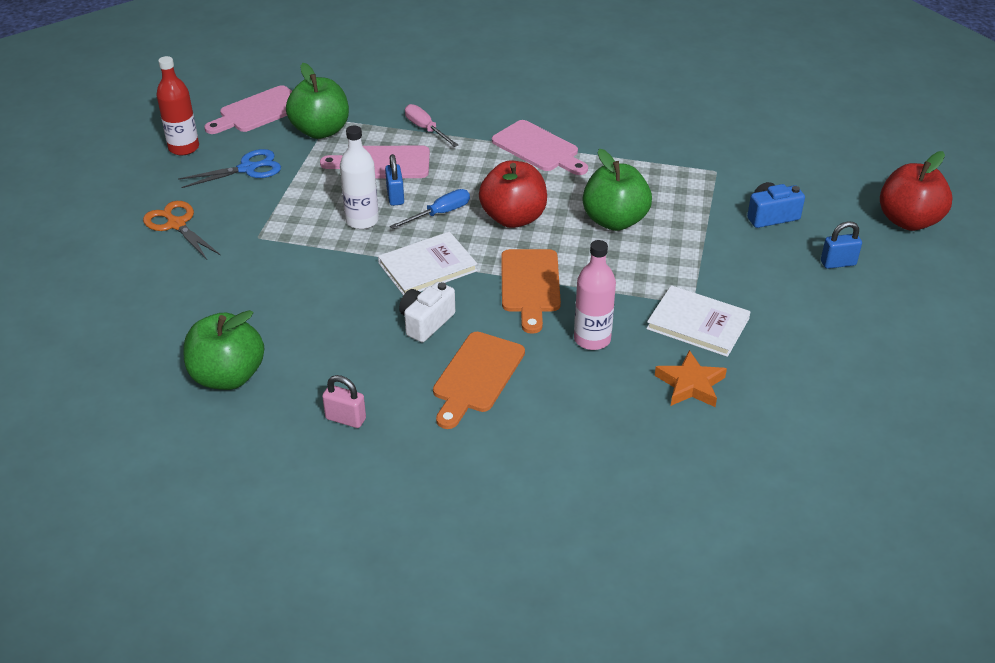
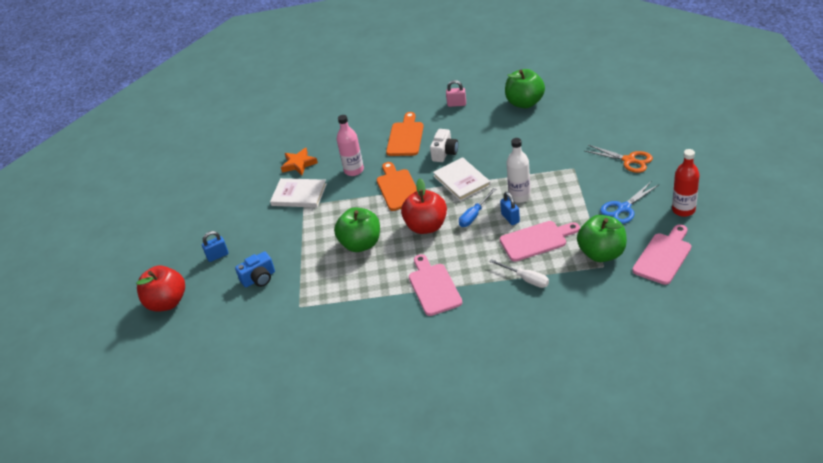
camera: 170 degrees right, 0 degrees up
(426, 129) = (526, 279): pink screwdriver -> white screwdriver
(427, 267) = (461, 181): white book -> white book turned 75 degrees counterclockwise
(538, 148) = (433, 287): pink cutting board -> pink cutting board turned 45 degrees clockwise

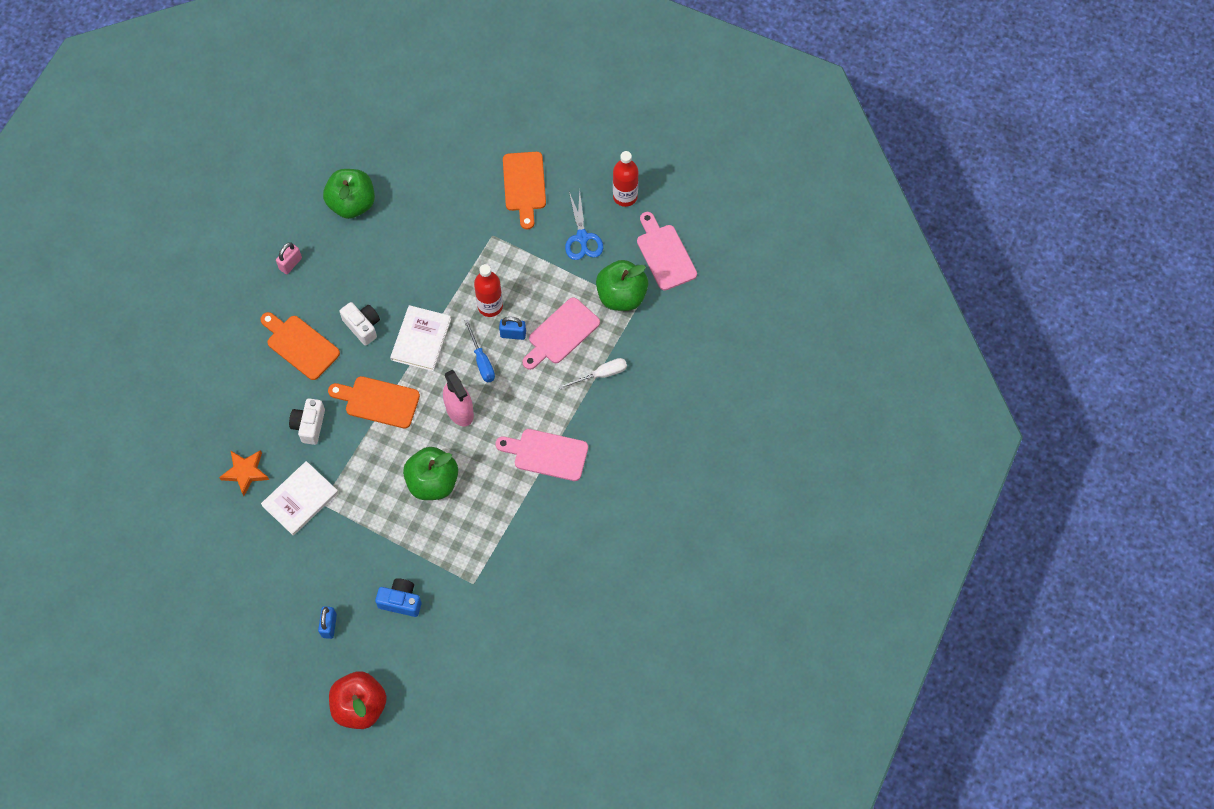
camera: 65 degrees left, 25 degrees up
(259, 278) = (401, 601): blue camera -> blue camera turned 75 degrees counterclockwise
(354, 170) = (309, 425): pink bottle -> white camera
(426, 226) = (459, 410): red apple -> pink spray bottle
(461, 181) = (421, 339): white book -> white book turned 75 degrees counterclockwise
(519, 196) = (490, 306): white bottle -> red bottle
(536, 240) = (561, 333): pink cutting board -> pink cutting board turned 150 degrees counterclockwise
(629, 160) = (524, 185): orange scissors -> orange cutting board

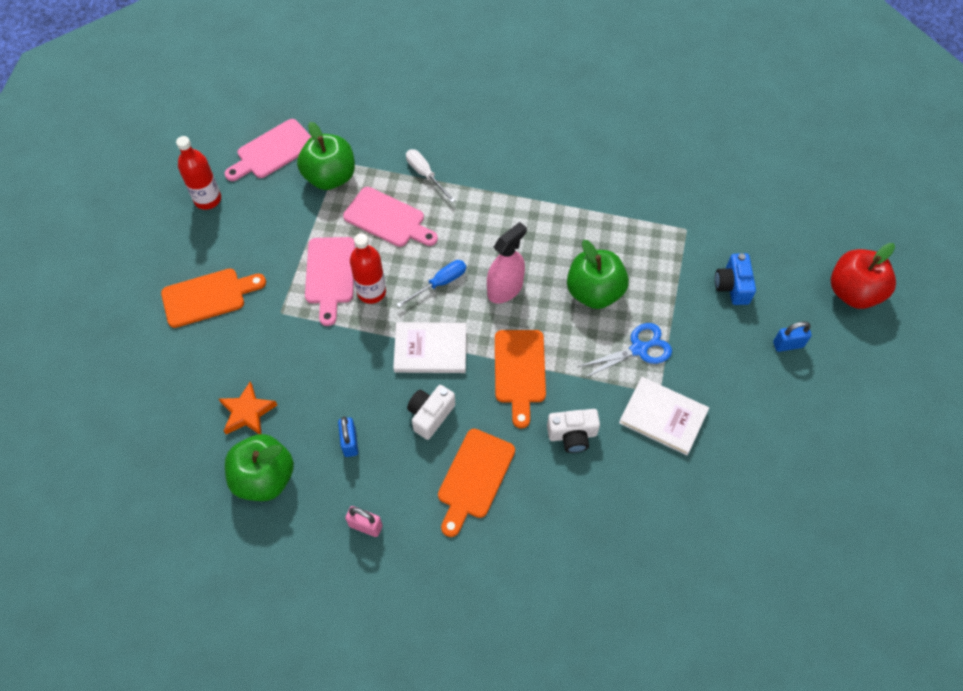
camera: 105 degrees left, 5 degrees down
(245, 472) = (654, 487): orange star -> orange star (247, 412)
(513, 334) = (400, 262): blue padlock -> blue padlock (350, 442)
(547, 454) = (527, 200): pink cutting board -> pink cutting board (330, 275)
(582, 237) = (266, 226): blue scissors -> blue scissors (638, 349)

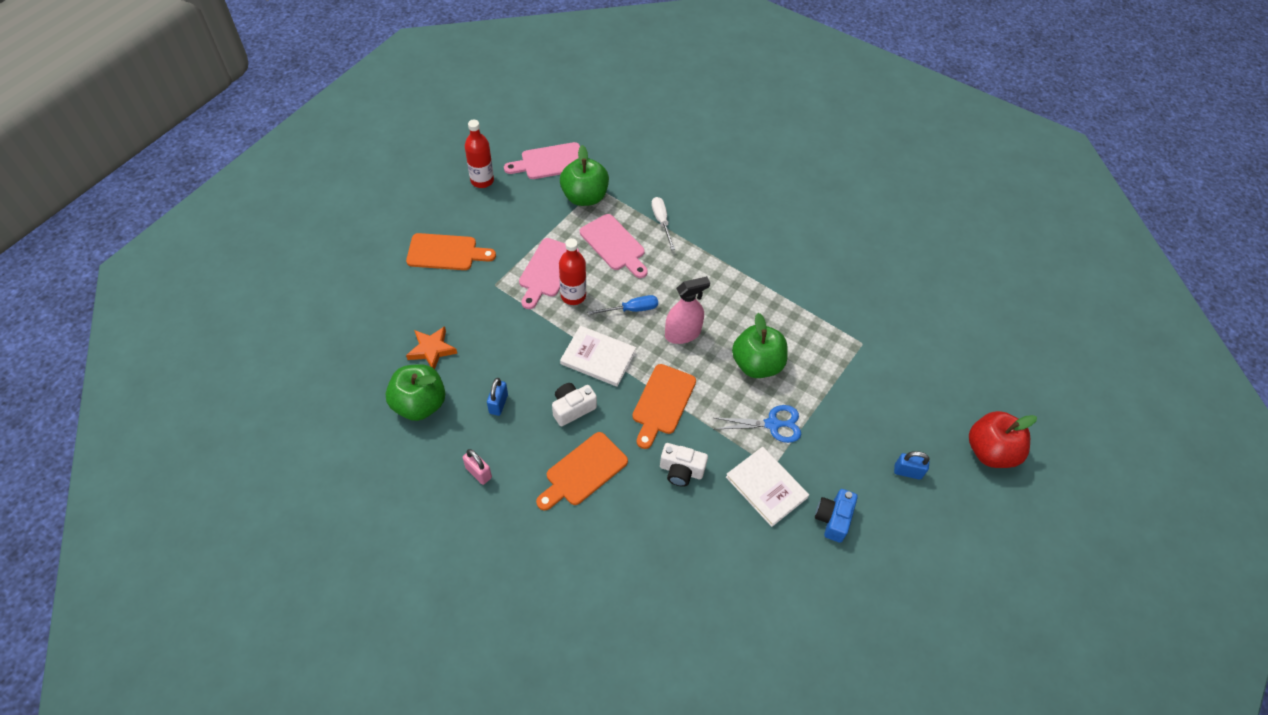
camera: 20 degrees right, 5 degrees down
(732, 286) = (881, 405): blue camera -> blue camera (833, 519)

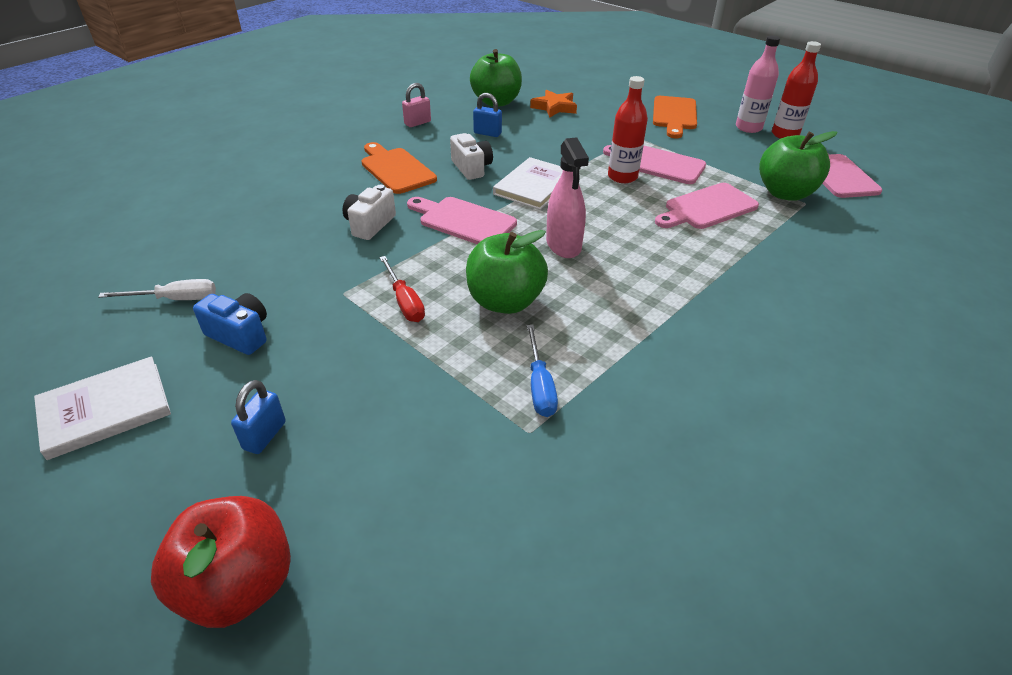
camera: 100 degrees right, 15 degrees down
(470, 202) = (748, 128): none -> pink bottle
(631, 309) = (602, 212): blue screwdriver -> blue screwdriver (539, 386)
(661, 222) = (760, 247): white screwdriver -> white screwdriver (175, 299)
(662, 402) = (463, 221): orange cutting board -> pink cutting board
(766, 487) = (317, 283): white book -> white book (105, 409)
(772, 424) = (404, 302): blue scissors -> red screwdriver

